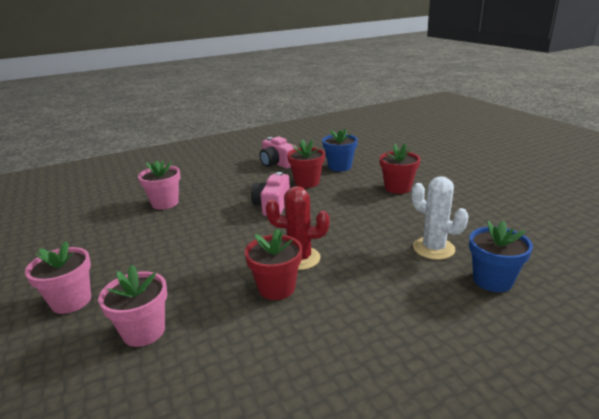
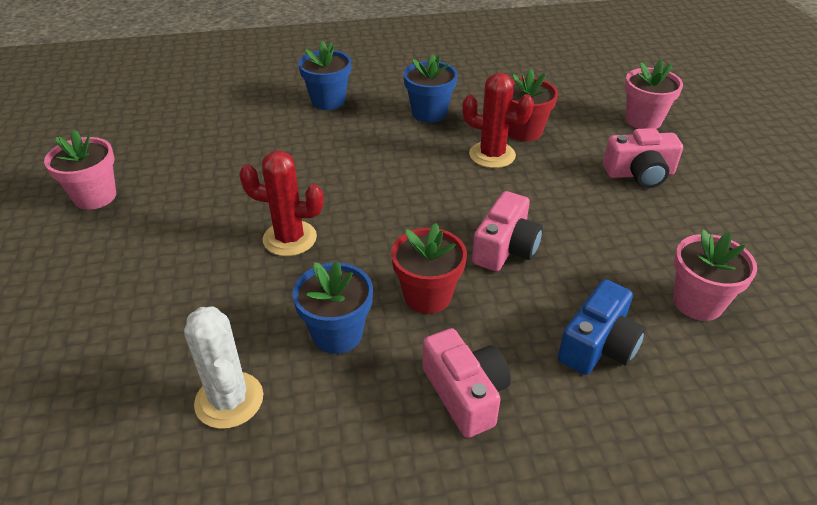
camera: 165 degrees left, 15 degrees up
(71, 301) = (734, 158): pink flower pot -> pink flower pot (95, 196)
(171, 267) = (639, 174): none -> pink camera
(221, 182) = (598, 345): none -> blue camera
(380, 288) = (429, 113): none -> blue flower pot
(397, 188) = (290, 238): red flower pot -> red cactus
(433, 248) = (345, 136): white cactus -> white cactus (229, 400)

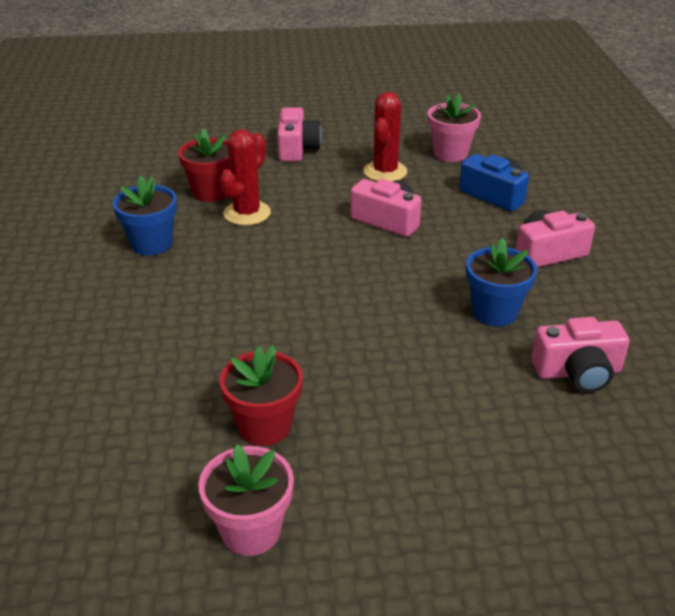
camera: 85 degrees left, 5 degrees down
(229, 400) = (578, 372): white cactus -> pink camera
(290, 238) = (363, 343): red cactus -> red cactus (385, 172)
(328, 101) = (86, 317): blue flower pot -> none
(427, 296) = (446, 263): red flower pot -> red flower pot (264, 426)
(643, 120) = (216, 134): pink flower pot -> none

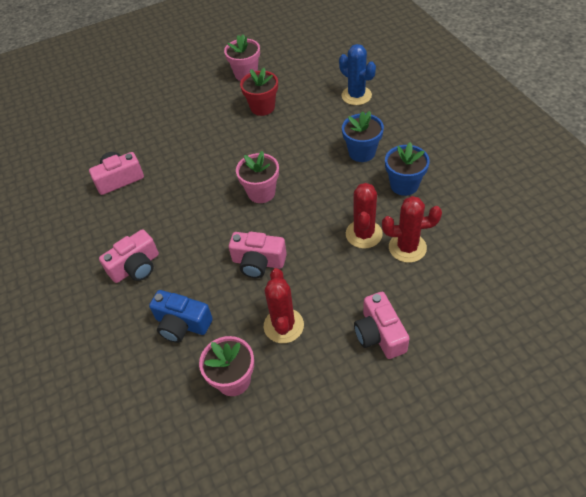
camera: 165 degrees right, 15 degrees up
(80, 389) = (356, 95): none -> blue cactus
(211, 192) = (407, 247): red flower pot -> red cactus
(345, 287) = (261, 192): none -> pink flower pot
(494, 312) = (167, 203): blue flower pot -> blue flower pot (362, 152)

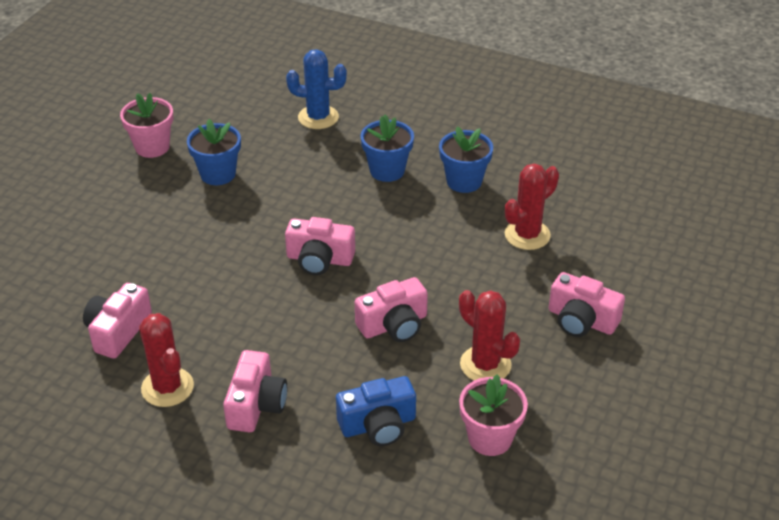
camera: 45 degrees left, 10 degrees down
(261, 192) = (319, 259): pink flower pot -> pink camera
(262, 107) = (218, 174): red flower pot -> blue flower pot
(364, 234) = (473, 244): red cactus -> red cactus (167, 387)

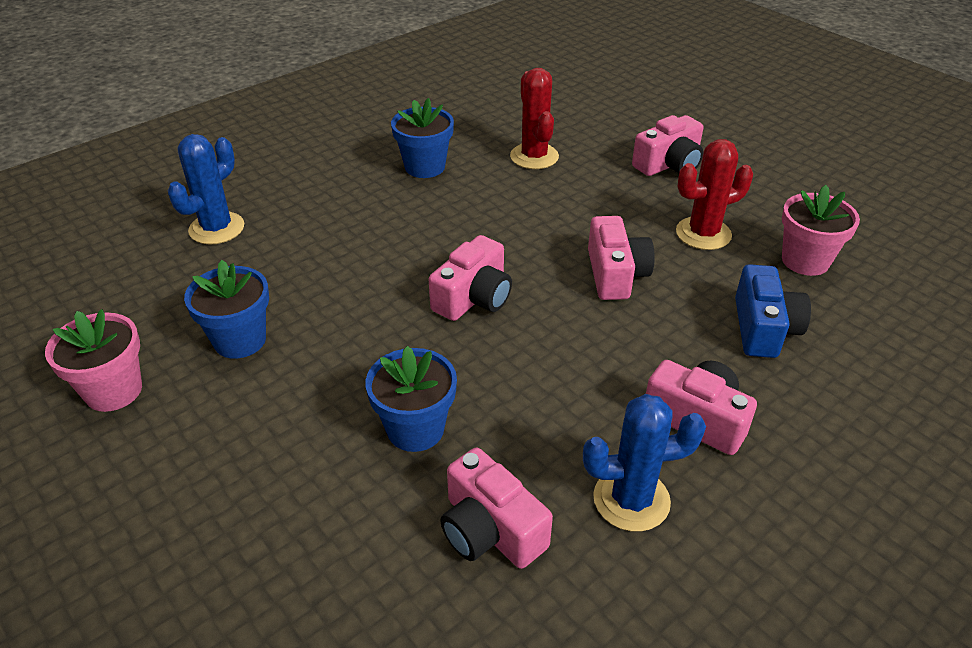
camera: 65 degrees left, 0 degrees up
(167, 387) = (631, 500): red cactus -> blue cactus
(387, 170) = (362, 208): blue flower pot -> blue flower pot (415, 429)

